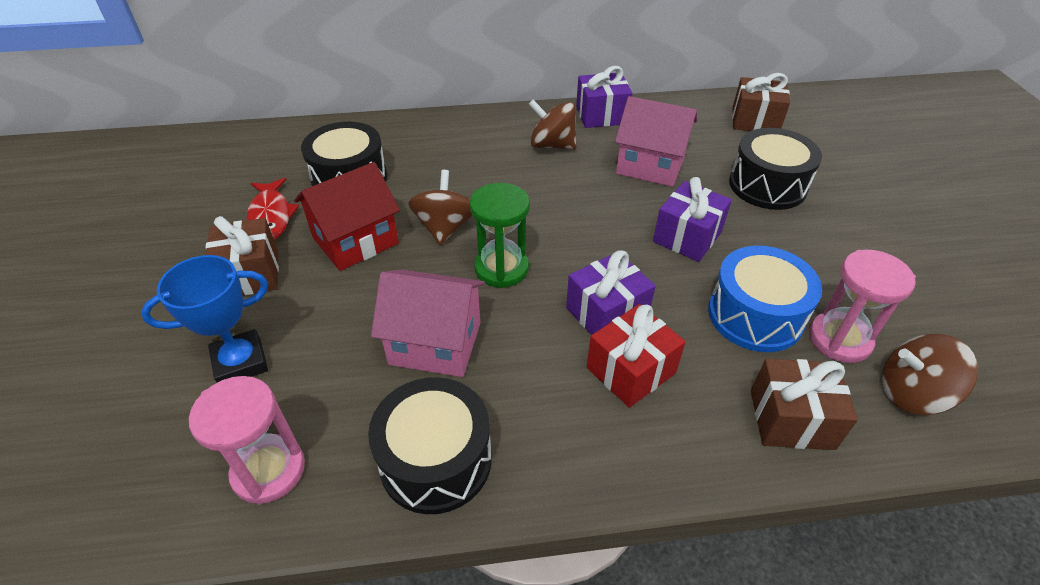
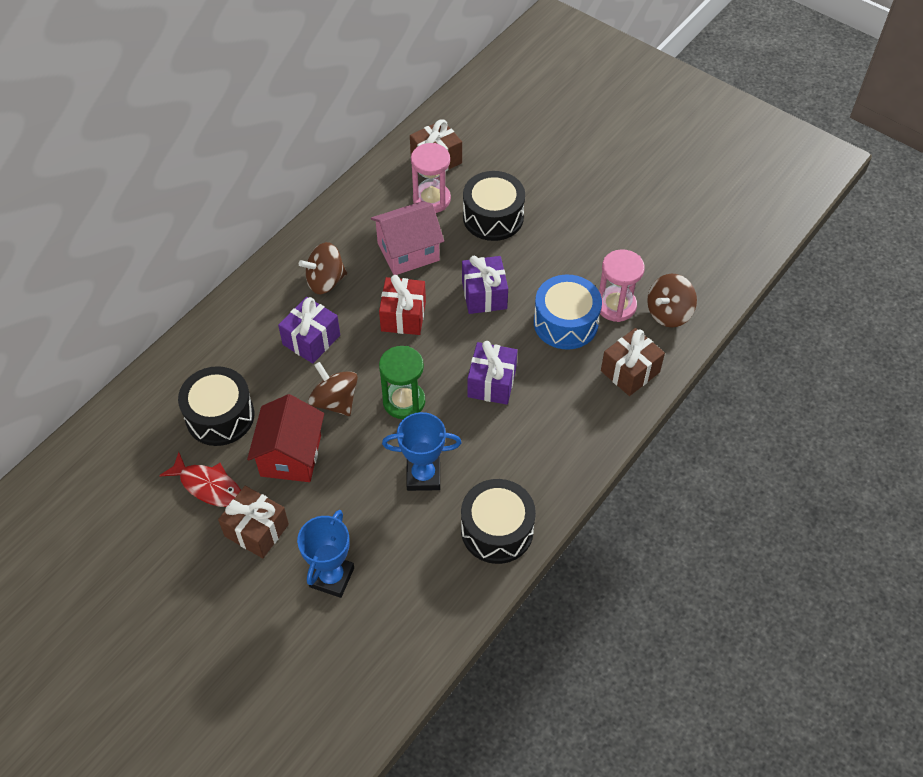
camera: 45 degrees left, 10 degrees up
(269, 470) = (425, 606): pink hourglass -> pink hourglass (431, 199)
(435, 343) = (423, 476): pink house -> blue trophy
(601, 115) = (329, 227): purple gift -> purple gift (311, 340)
(630, 370) = (537, 406): red gift -> red gift (403, 316)

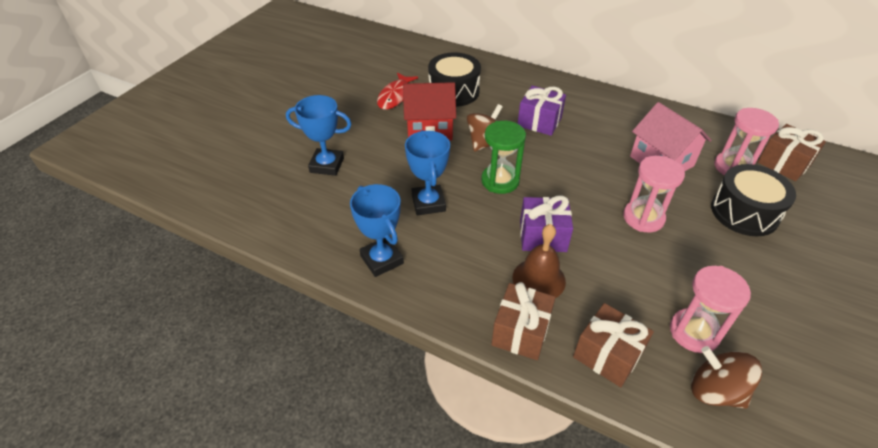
camera: 80 degrees right, 10 degrees down
(256, 530) = (363, 123): brown gift -> brown gift (521, 332)
(325, 281) = (600, 120): brown spinning top -> none
(403, 316) = (589, 168): red gift -> none
(484, 295) = (643, 218): purple gift -> pink hourglass
(497, 530) = (382, 260): black drum -> blue trophy
(544, 399) = (539, 279): none -> brown bell
(565, 323) = (644, 287): blue drum -> none

